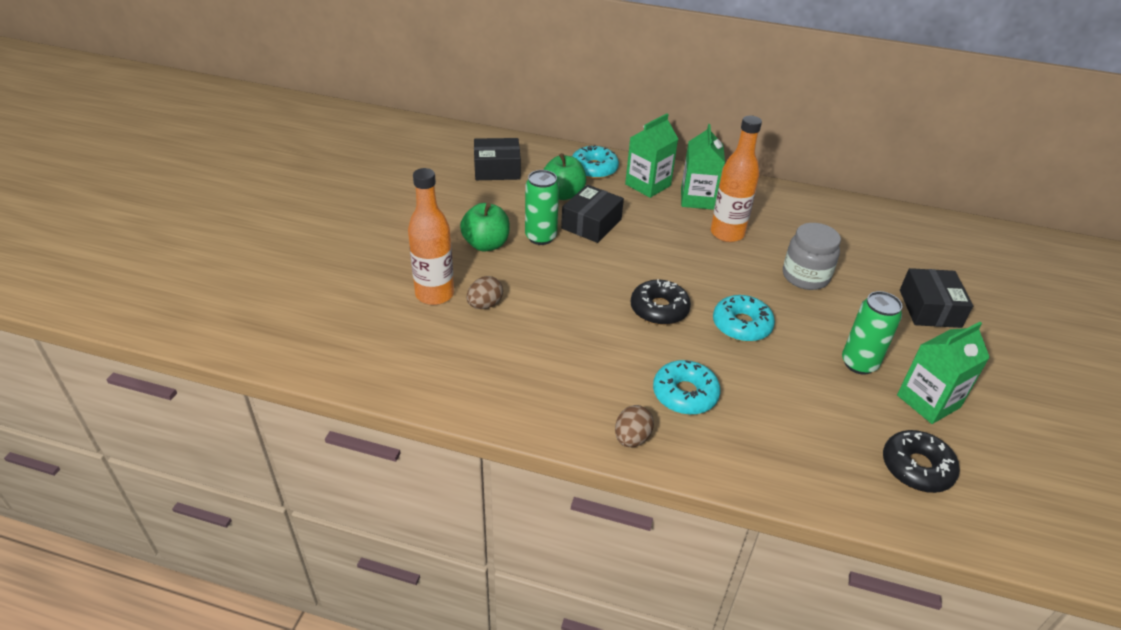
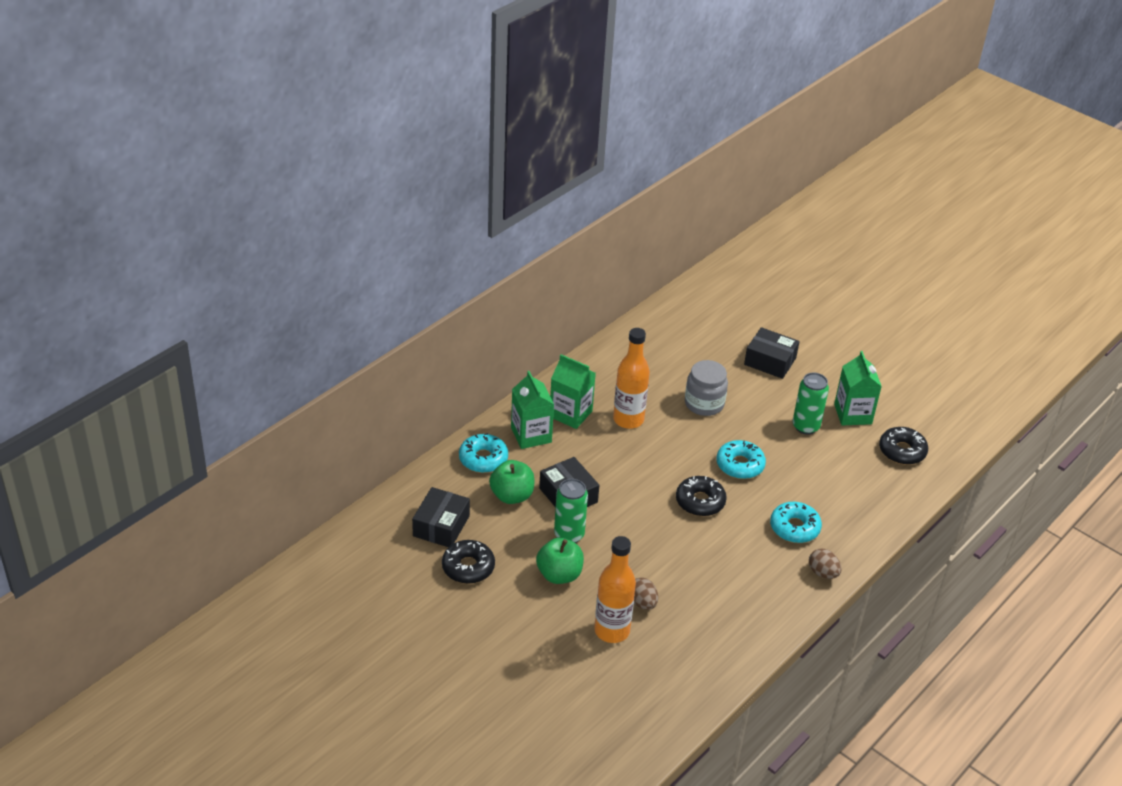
camera: 65 degrees left, 0 degrees up
(459, 194) = (468, 567): none -> black donut

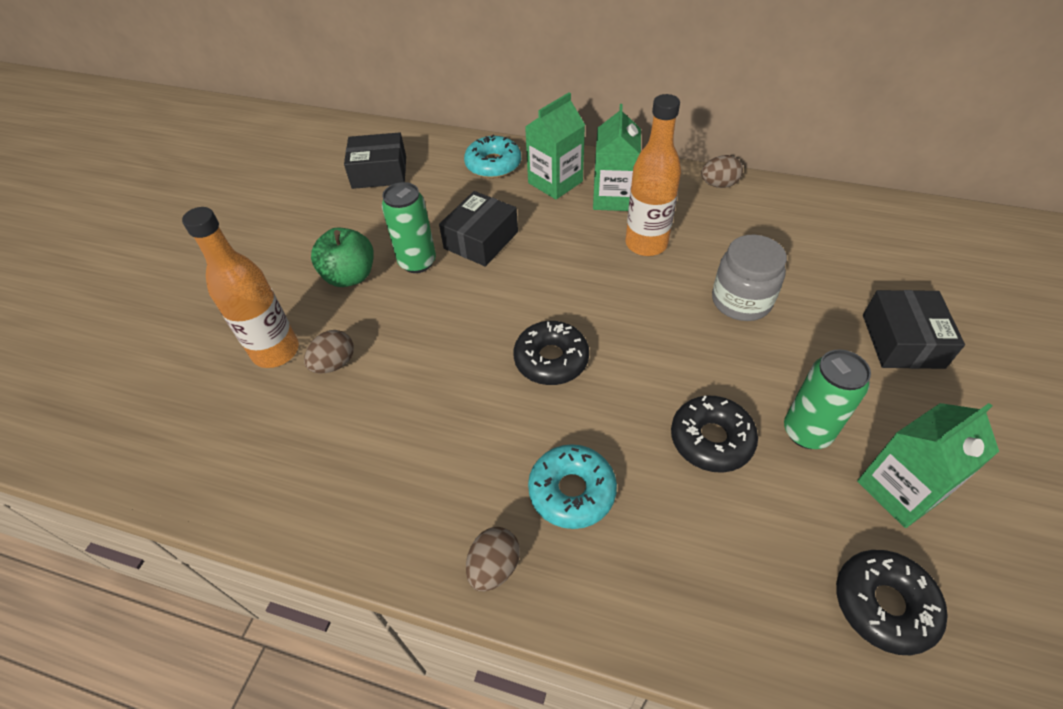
camera: 70 degrees right, 10 degrees up
(468, 567) = (330, 208): black donut -> black donut (711, 439)
(512, 495) = (452, 201): green apple -> none
(594, 361) = (719, 184): none -> brown egg
(740, 465) = (654, 379): turquoise donut -> none

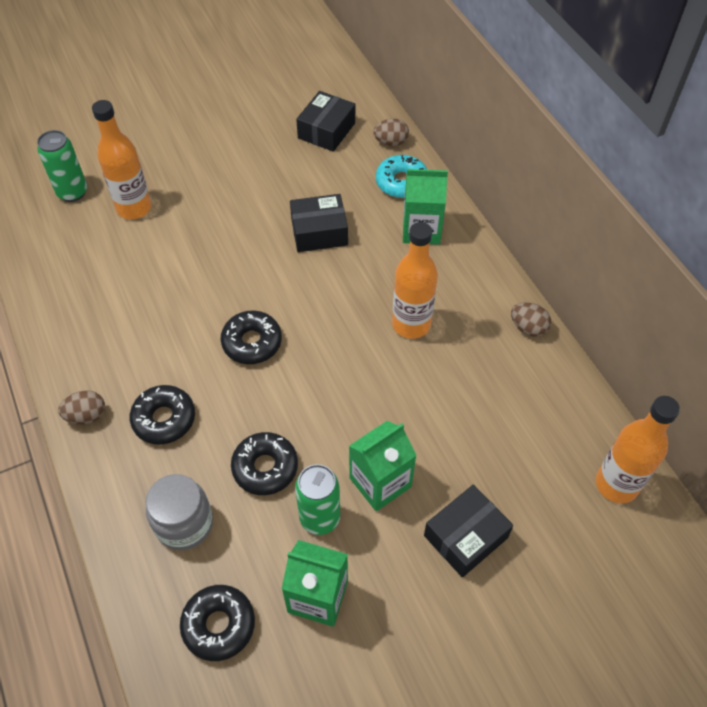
camera: 45 degrees right, 5 degrees up
(334, 364) = (150, 241): brown egg -> brown egg (391, 142)
(350, 276) = (221, 193): green apple -> none
(379, 172) = (326, 130): black box -> black box turned 75 degrees clockwise
(417, 262) = (266, 215): green can -> green can (72, 192)
(572, 491) = (164, 419): turquoise donut -> black donut
(614, 197) = (441, 274): green carton -> green carton (380, 482)
(741, 301) = (409, 415): grey jar -> grey jar (184, 523)
(912, 226) = (616, 484): none -> orange bottle

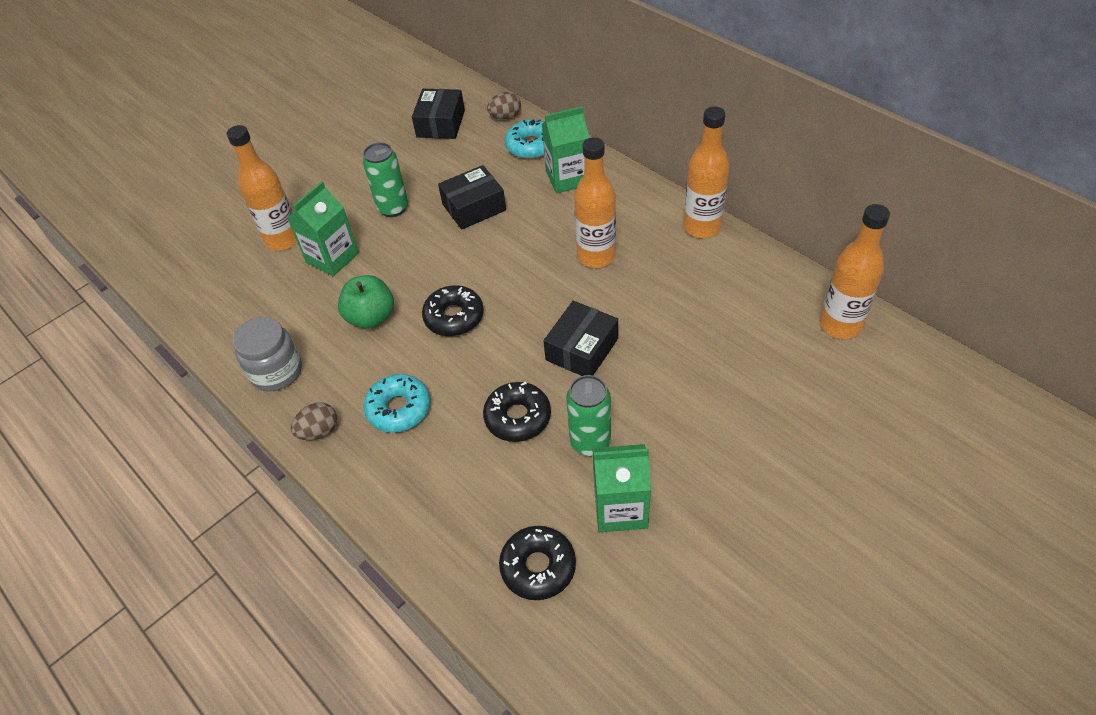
camera: 15 degrees left, 5 degrees down
(72, 192) = (214, 244): green can -> green can (393, 208)
(164, 419) = (399, 409): black donut -> turquoise donut
(178, 316) = (371, 317): none -> green apple
(184, 523) = (462, 491): grey jar -> grey jar (276, 371)
(380, 482) = (631, 393): green carton -> green carton (332, 257)
(465, 536) = (731, 411): black box -> black box (582, 349)
(528, 328) = (702, 227): brown egg -> orange bottle

